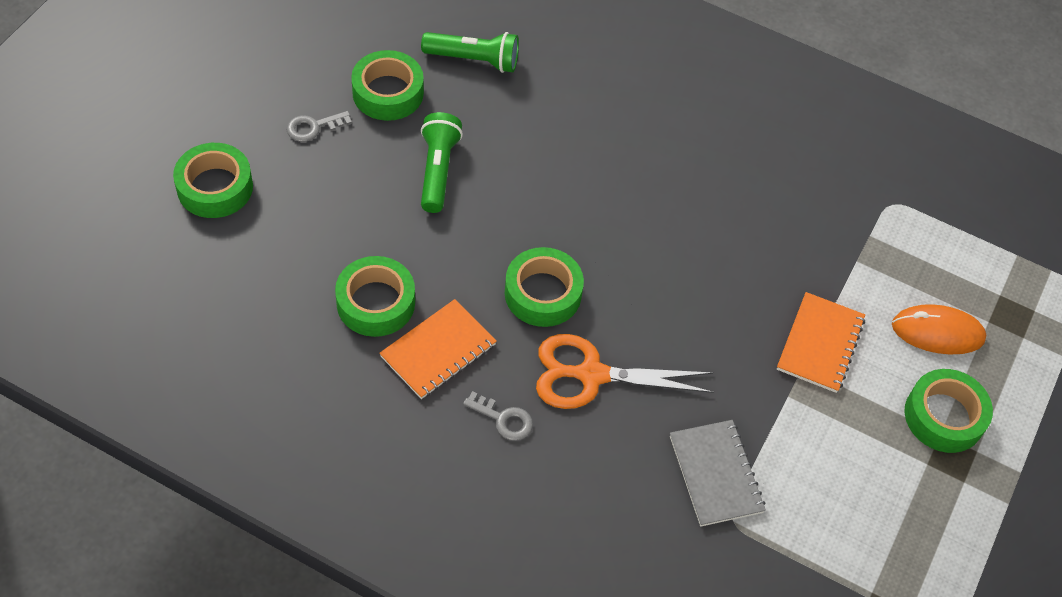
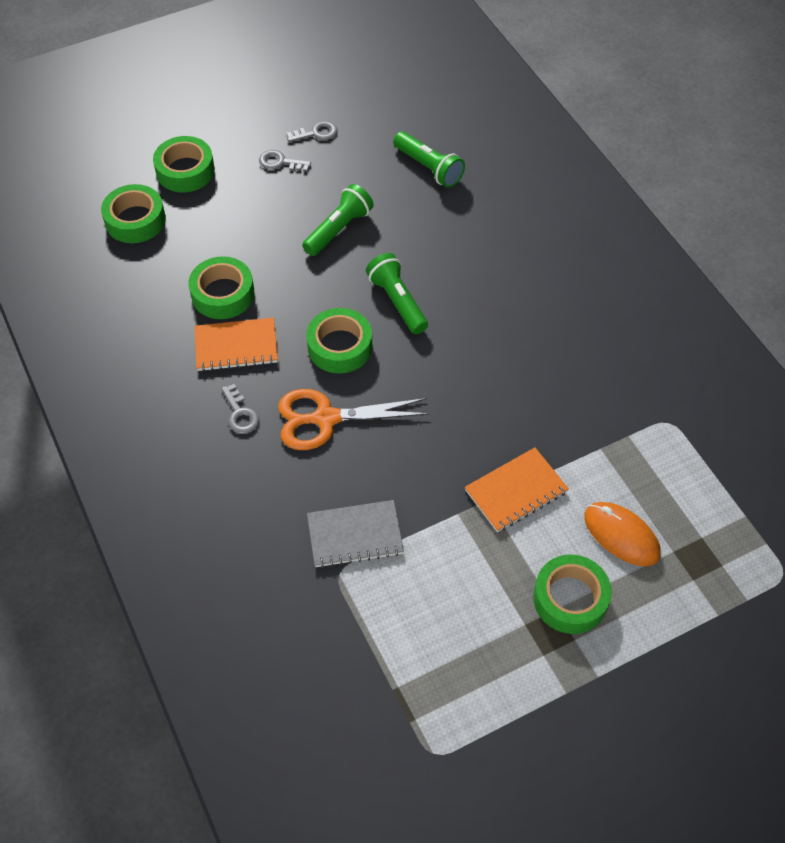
camera: 40 degrees right, 0 degrees up
(325, 76) = (316, 133): none -> grey key
(388, 93) = (349, 162): green tape -> green tape (135, 220)
(560, 216) = (397, 301): none -> green flashlight
(591, 375) = (326, 418): orange scissors -> orange scissors turned 45 degrees counterclockwise
(716, 474) = (355, 535): grey notebook -> grey notebook turned 60 degrees clockwise

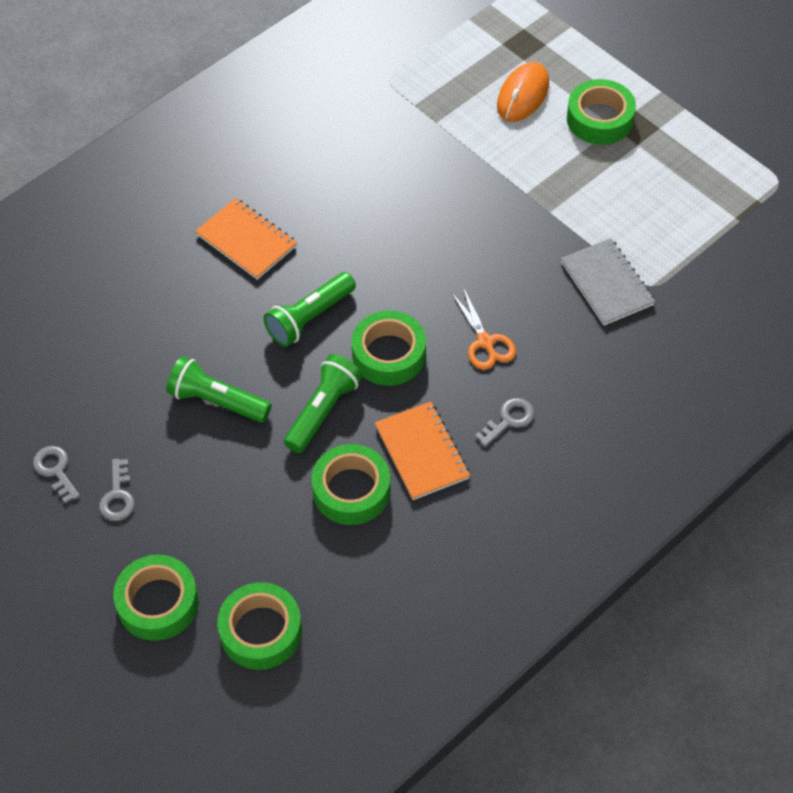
camera: 105 degrees left, 0 degrees up
(326, 418) = (485, 342): orange scissors -> orange scissors, size x0.62
(428, 168) = (93, 336): green flashlight -> green flashlight (323, 411)
(516, 491) = (508, 174): orange notebook -> orange notebook (246, 240)

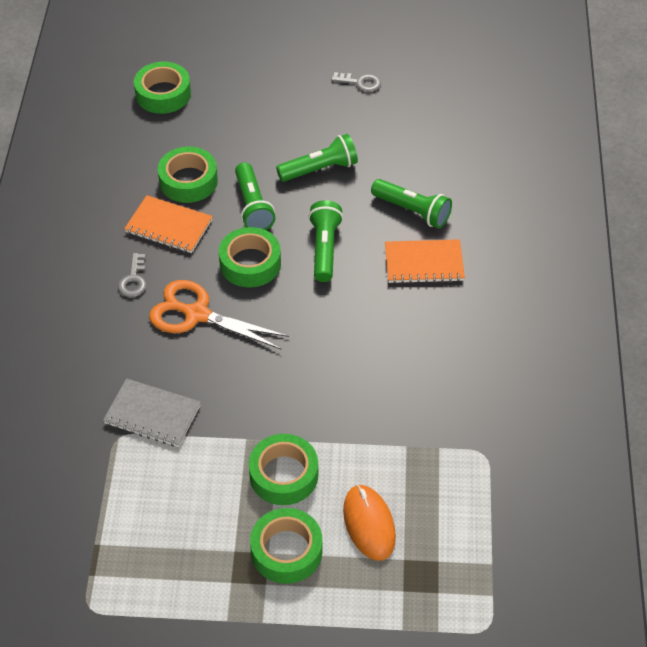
camera: 135 degrees right, 5 degrees down
(118, 496) = (312, 94): grey key -> none
(158, 603) = (230, 70): green tape -> green tape (284, 475)
(193, 293) = (412, 211): none -> green flashlight
(485, 342) = (197, 314): orange scissors -> orange scissors, size x1.61

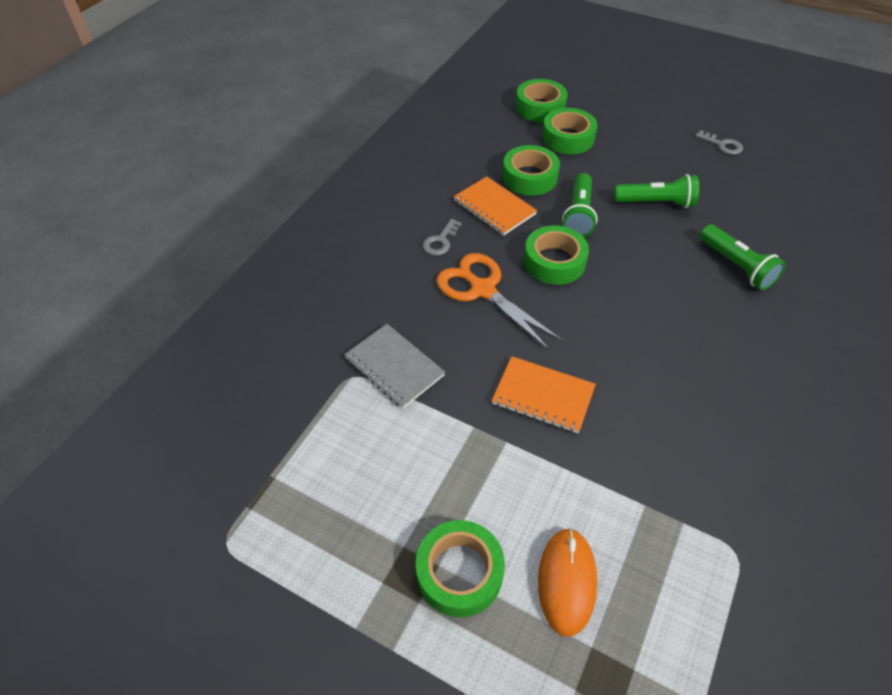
camera: 25 degrees right, 0 degrees up
(284, 475) = (495, 482): green tape -> green tape (568, 138)
(325, 248) = (633, 272): green flashlight -> none
(424, 263) = (732, 318): orange notebook -> orange notebook (543, 396)

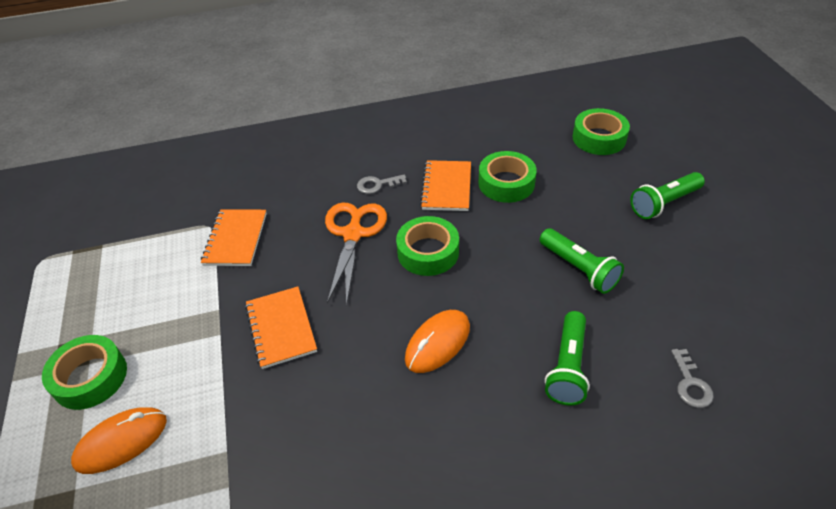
camera: 50 degrees right, 5 degrees down
(394, 367) = (235, 239): grey notebook -> orange notebook
(568, 138) = (585, 174): green tape -> none
(578, 214) = (499, 233): green flashlight -> green flashlight (663, 203)
(653, 314) = (437, 343): none -> orange mouse
(722, 145) = (728, 267): grey key -> grey key (690, 383)

